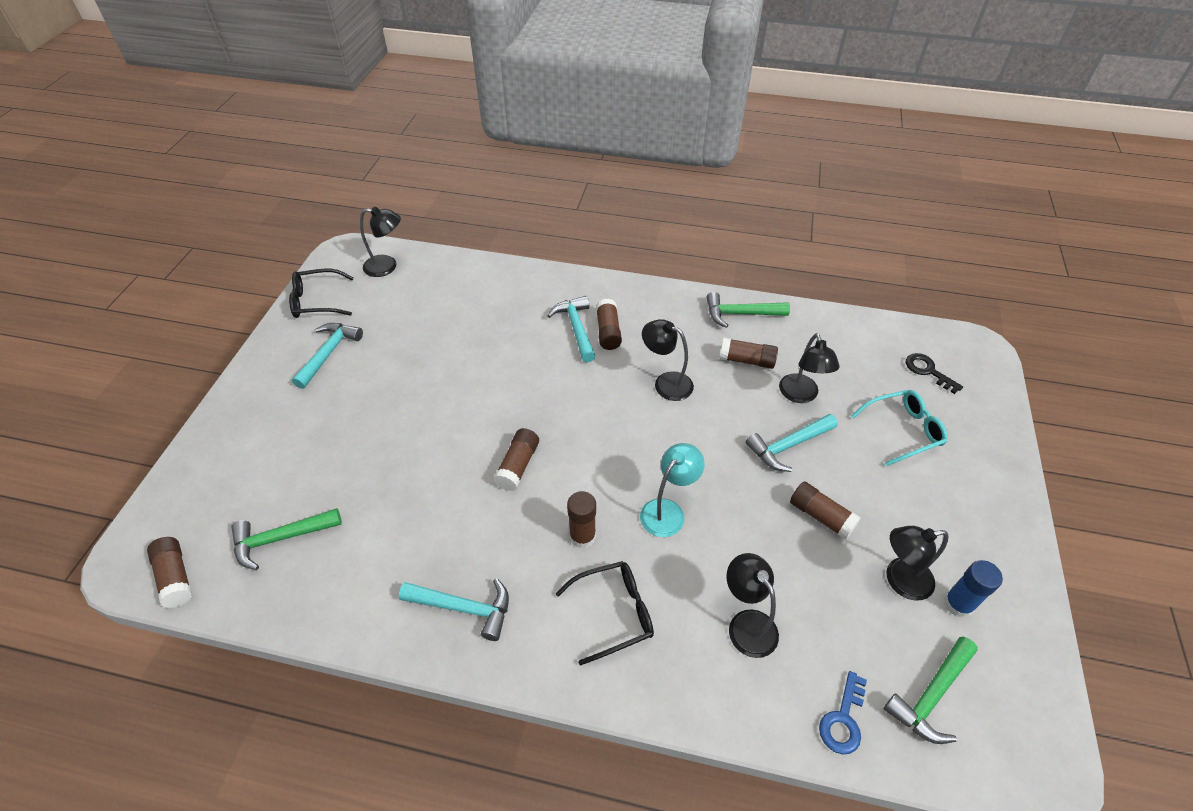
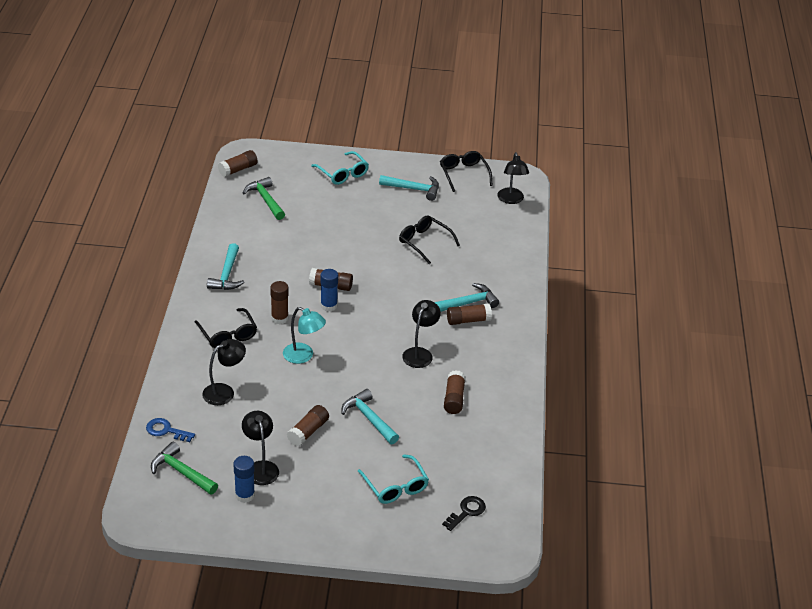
camera: 80 degrees right, 10 degrees down
(257, 429) = (343, 174): none -> turquoise glasses
(447, 355) = (424, 242): none -> black glasses
(561, 472) = (329, 306): none -> blue glue stick
(740, 314) = (509, 396): green hammer -> none
(800, 395) = (422, 428): black lamp -> none

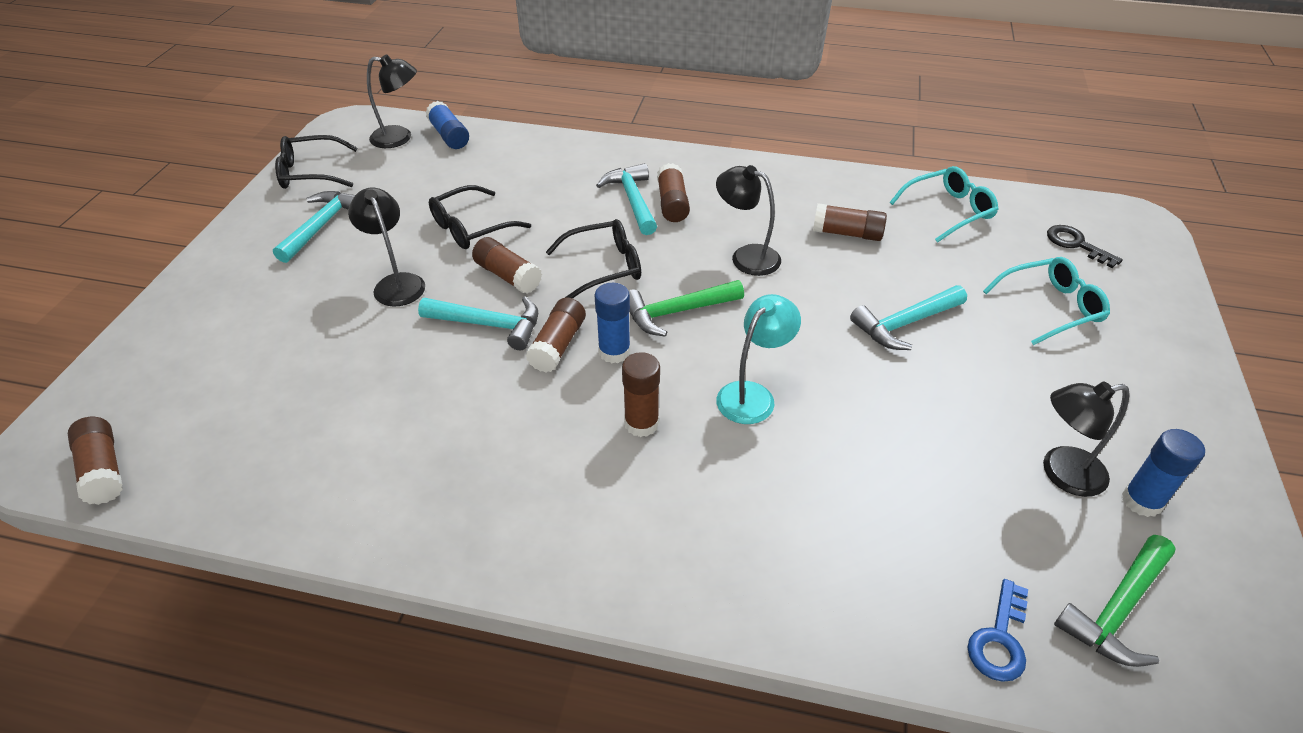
camera: 80 degrees left, 5 degrees up
(224, 391) = (861, 524): black lamp -> black lamp (396, 283)
(227, 275) = (484, 505): turquoise hammer -> turquoise hammer (490, 325)
(228, 335) = (684, 511): black glasses -> black glasses (604, 267)
(265, 200) = (245, 426): green hammer -> green hammer (676, 312)
(308, 432) = (952, 401): brown glue stick -> brown glue stick (508, 276)
(343, 174) = (224, 306): turquoise glasses -> turquoise glasses (948, 211)
(520, 219) = (449, 136): none -> blue glue stick

